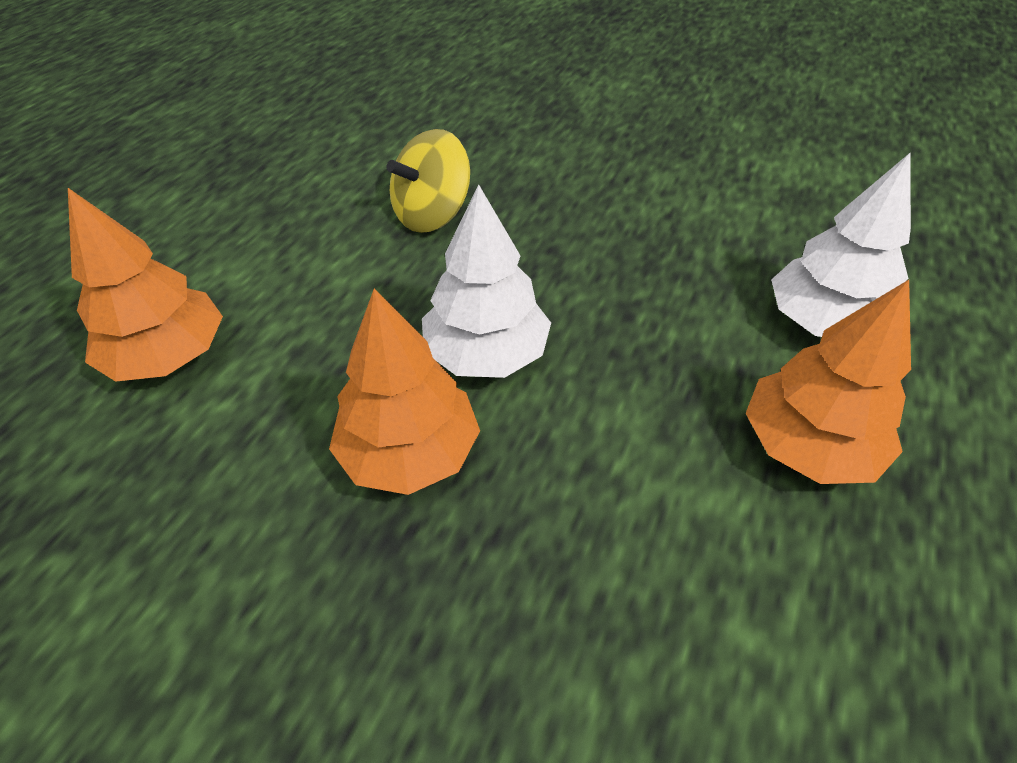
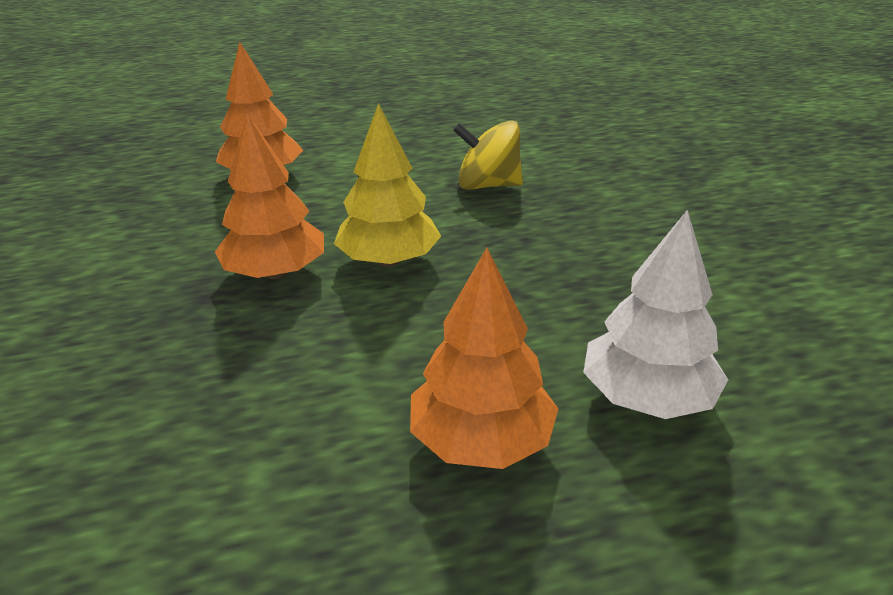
camera: 50 degrees right, 15 degrees down
(486, 353) = (389, 260): white tree -> yellow tree

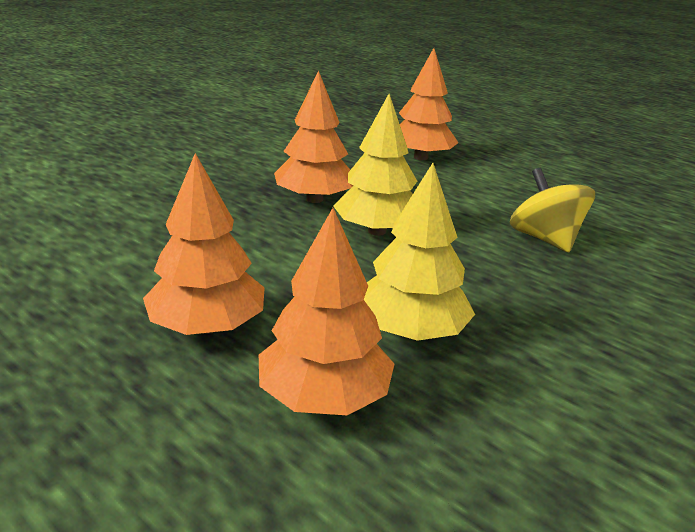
camera: 55 degrees right, 5 degrees down
(578, 310) = (411, 331): none -> yellow tree
(647, 397) = (324, 396): white tree -> orange tree

